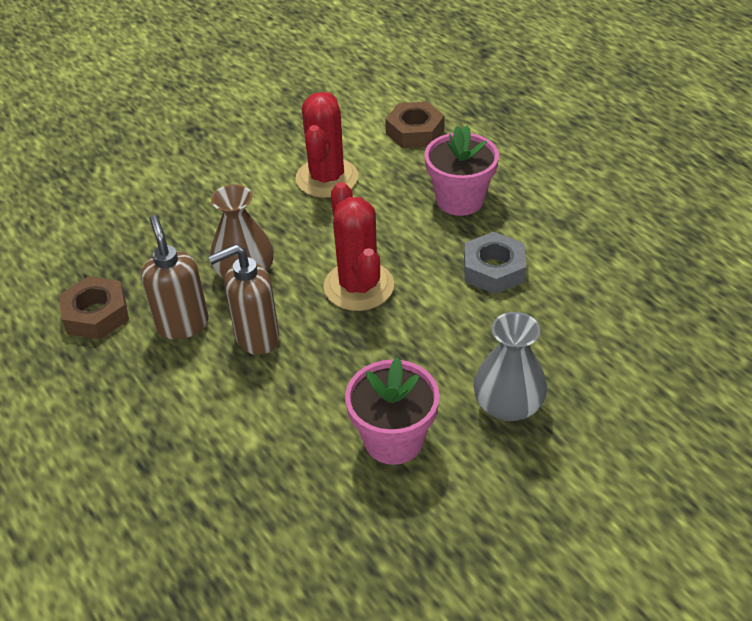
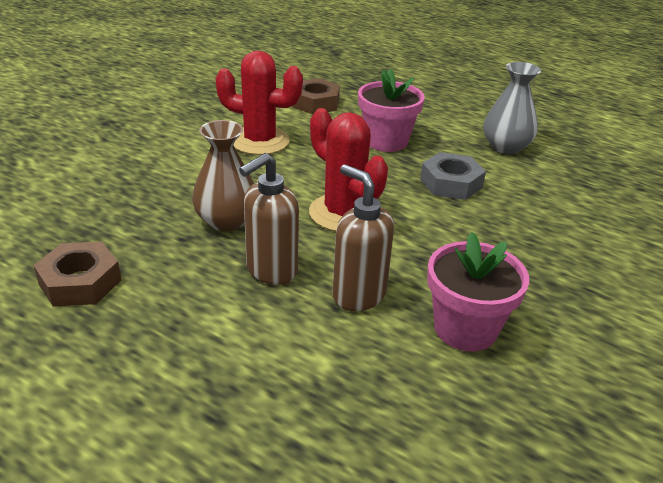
camera: 25 degrees left, 10 degrees down
(182, 324) = (185, 273): brown soap dispenser -> brown soap dispenser (358, 295)
(327, 178) = (260, 141): red cactus -> red cactus turned 60 degrees counterclockwise
(508, 405) = (543, 278): grey vase -> grey vase (505, 147)

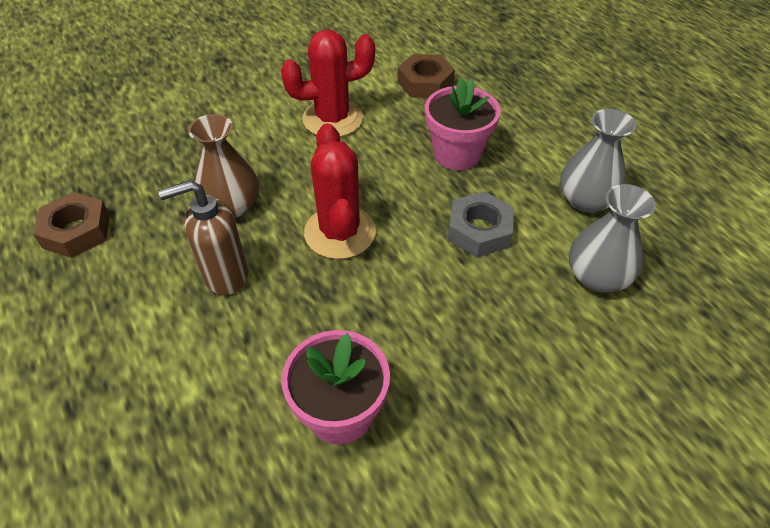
camera: 30 degrees right, 15 degrees up
(260, 141) = (333, 119): red cactus -> red cactus turned 60 degrees counterclockwise
(358, 295) = (276, 333): brown soap dispenser -> none
(558, 188) = (597, 277): none -> grey vase

